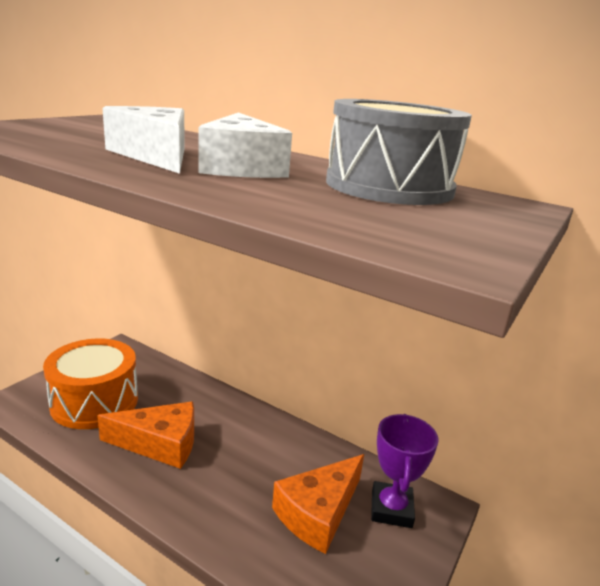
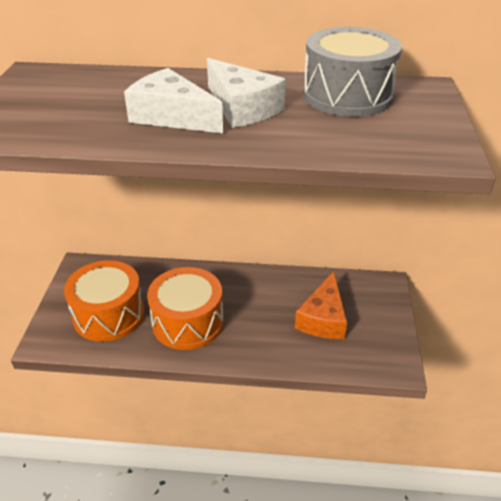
camera: 25 degrees left, 15 degrees up
(160, 444) = (187, 322): orange cheese -> orange drum
(391, 509) = (361, 297): purple trophy -> none

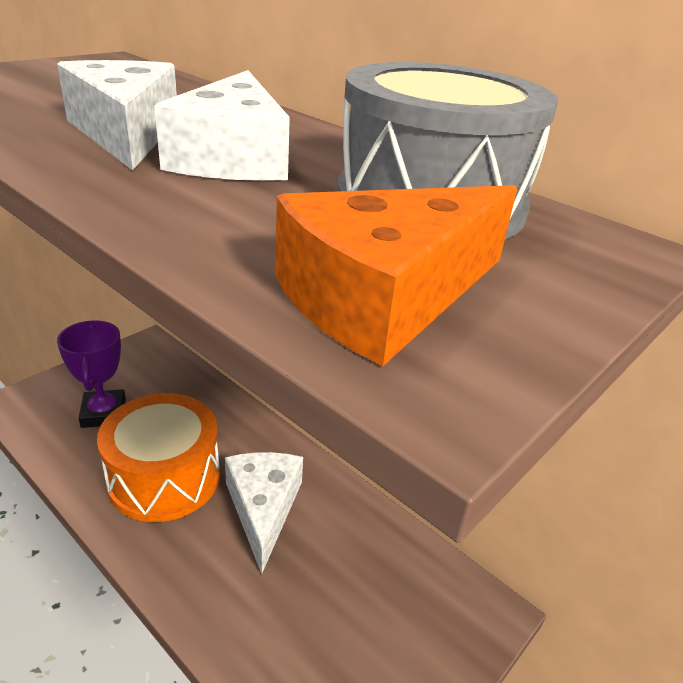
camera: 35 degrees right, 5 degrees down
(108, 314) = (104, 413): orange drum -> purple trophy
(253, 304) = (263, 508): none -> white cheese
(323, 318) = (330, 596): orange cheese -> orange cheese (385, 296)

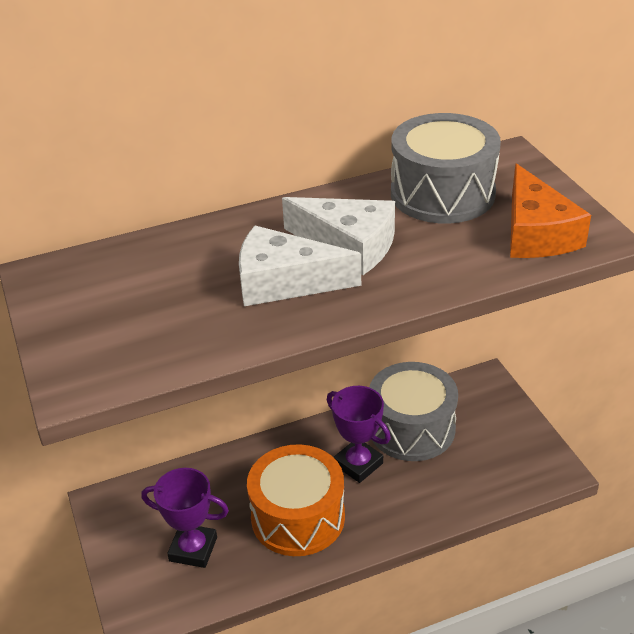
camera: 60 degrees left, 5 degrees up
(263, 508) = (358, 464): white cheese -> purple trophy
(347, 546) = (412, 428): none -> grey drum

